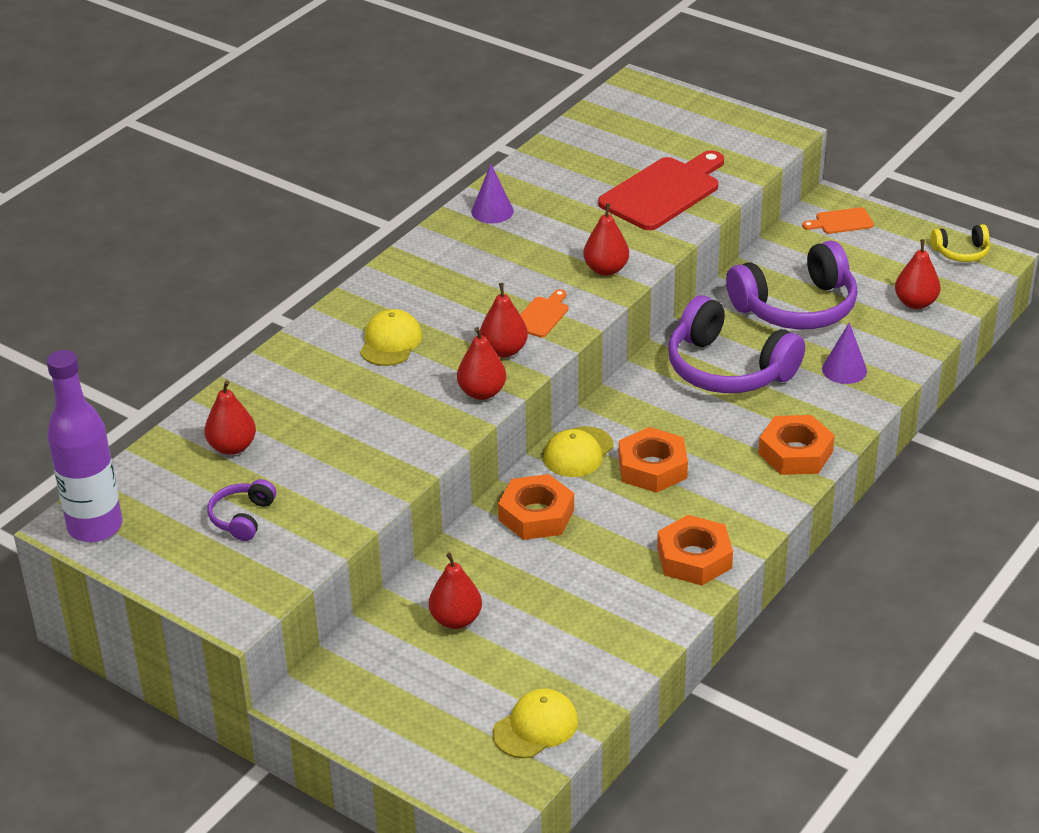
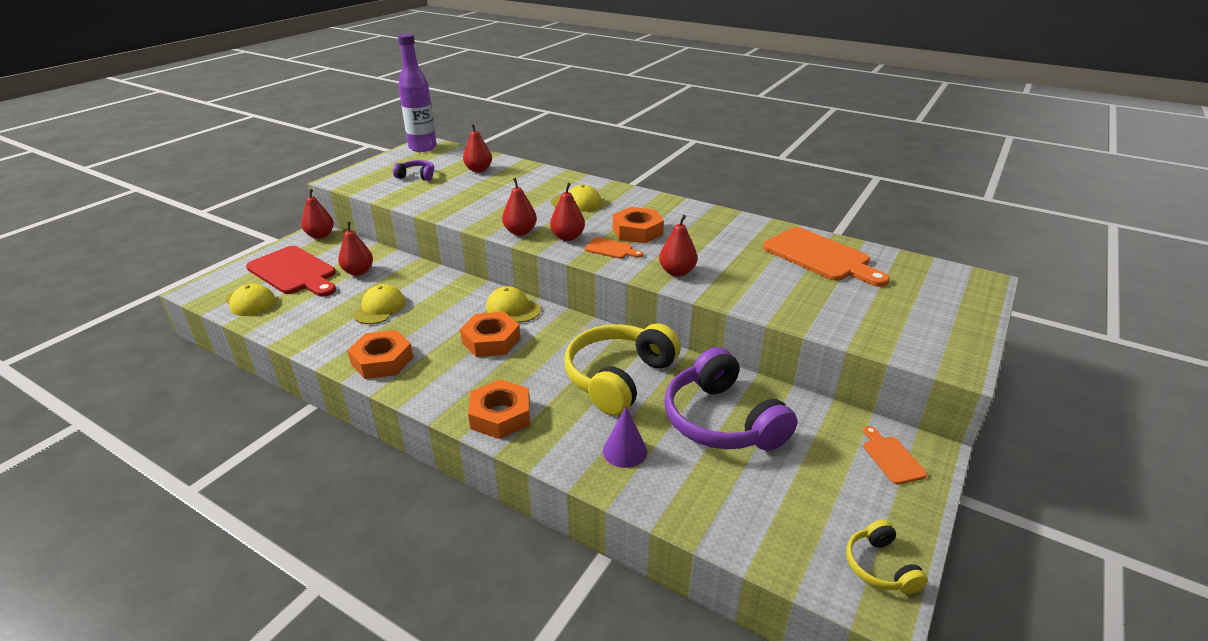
camera: 85 degrees right, 5 degrees down
(492, 211) = (742, 227): purple cone -> none
(536, 515) = (448, 295): orange nut -> orange nut (637, 231)
(567, 579) = (380, 308): none -> yellow cap
(576, 168) = (820, 256): none -> orange cutting board
(663, 192) = (805, 296): red cutting board -> red cutting board (294, 272)
(728, 369) = (618, 378): purple headphones -> yellow headphones
(915, 303) = (755, 514): red pear -> red pear (320, 235)

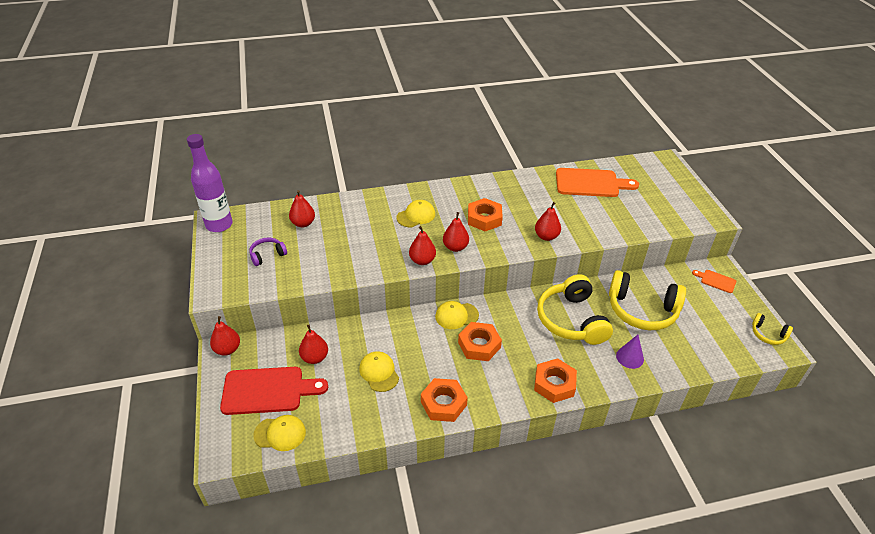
camera: 45 degrees left, 10 degrees up
(611, 249) = (491, 241): orange cutting board -> none
(721, 421) = (642, 310): purple headphones -> yellow headphones

